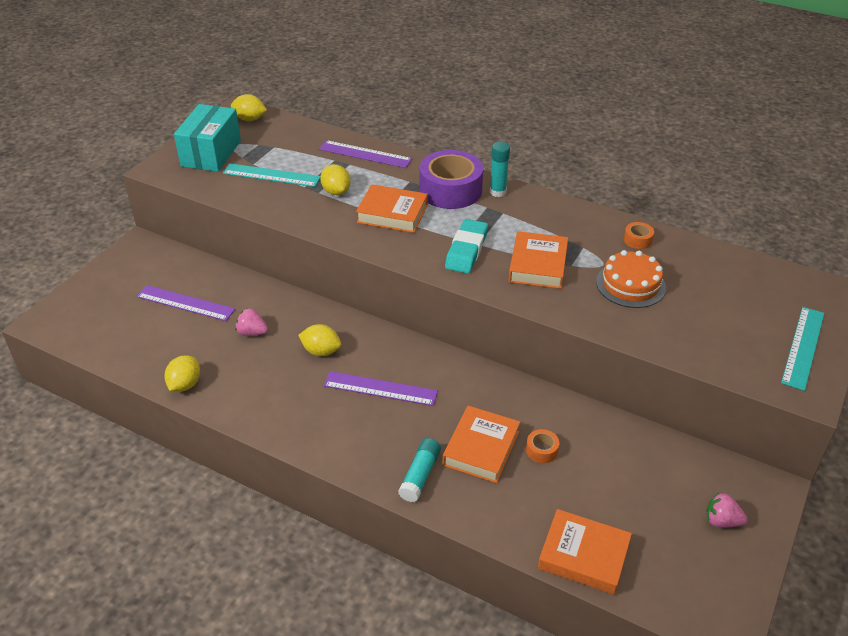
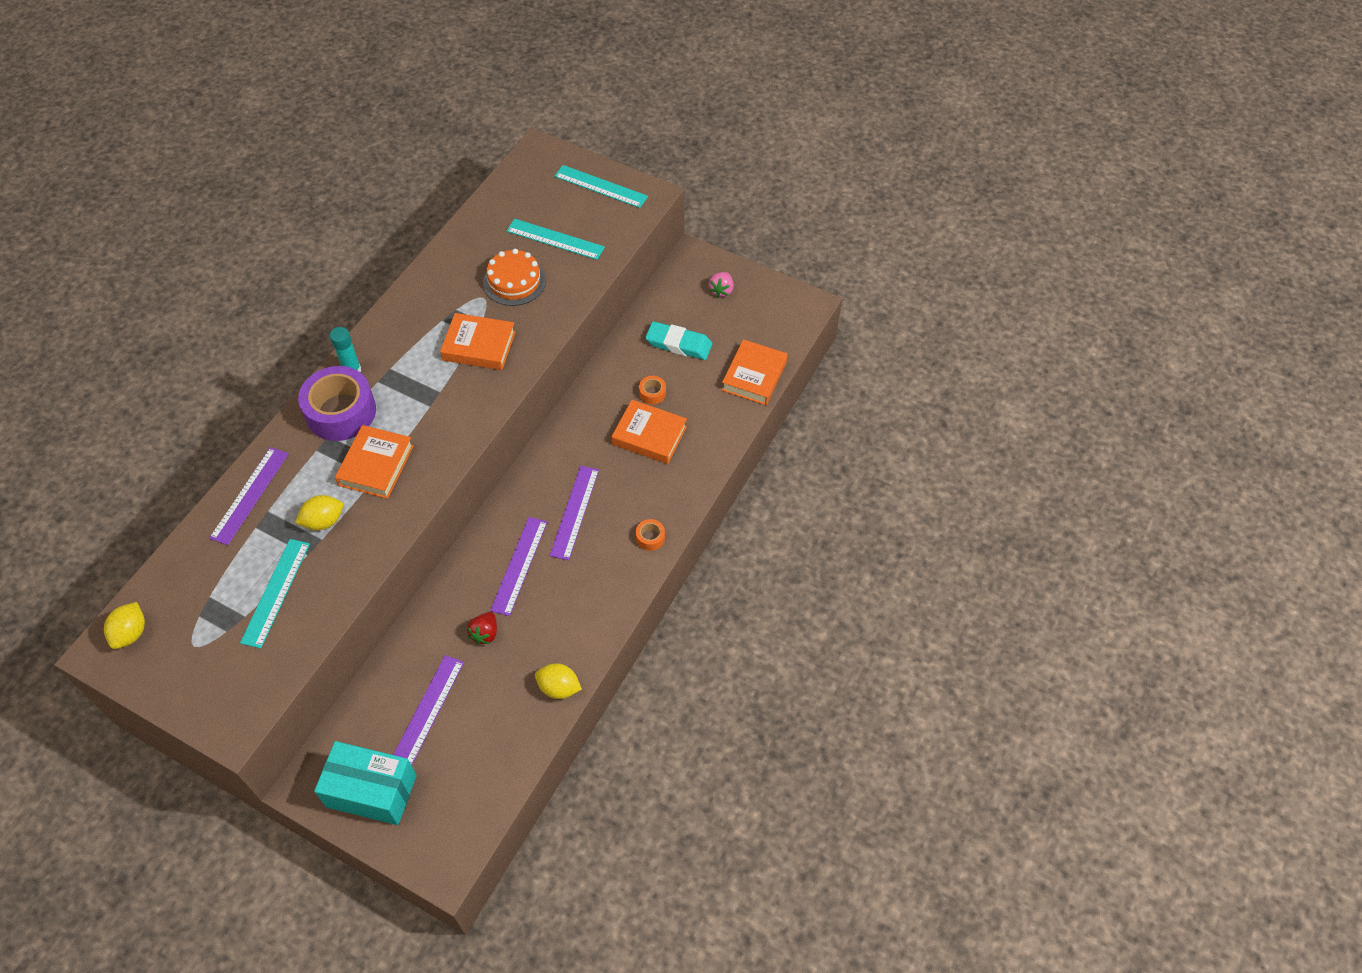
camera: 90 degrees left, 15 degrees up
(211, 153) = (209, 669): turquoise box -> turquoise box (371, 791)
(252, 332) = (485, 633): pink strawberry -> red strawberry
(321, 351) = (519, 565): yellow lemon -> purple ruler
(420, 475) = (678, 480): turquoise glue stick -> none
(466, 250) = (449, 401): turquoise eraser -> turquoise eraser (678, 344)
(637, 240) = (450, 268): orange tape -> orange tape (650, 538)
(702, 312) = (555, 239): none -> turquoise ruler

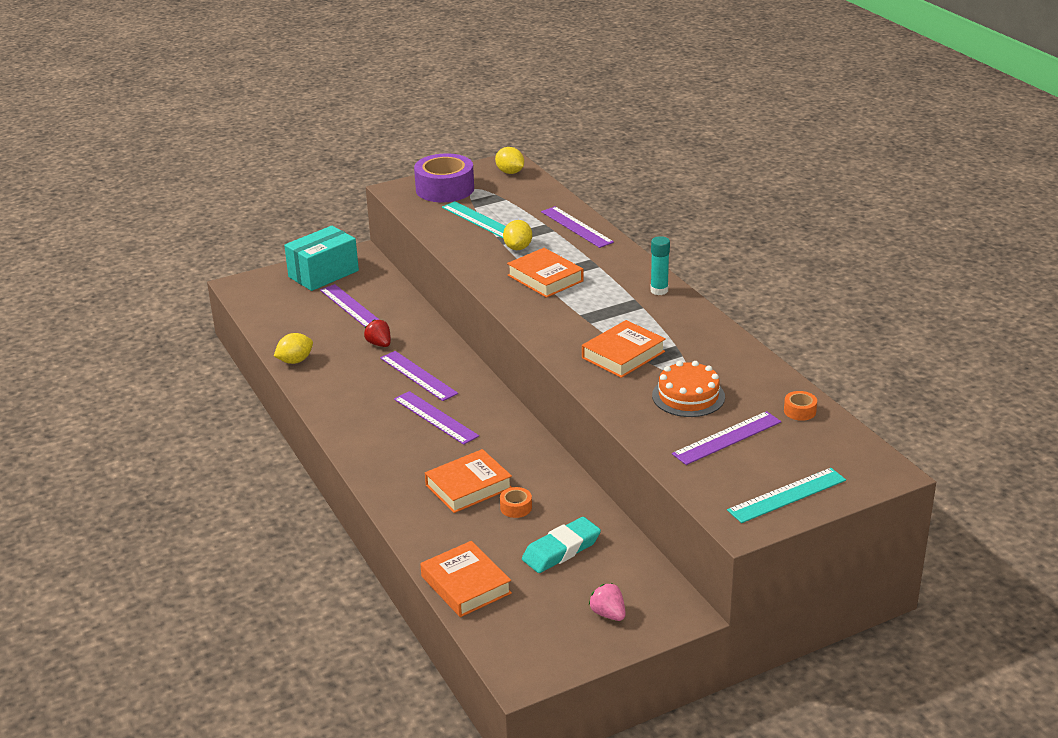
camera: 125 degrees right, 25 degrees down
(341, 412) = (618, 276): purple tape -> purple tape (445, 189)
(555, 239) = (727, 438): turquoise ruler -> purple ruler
(650, 538) = (363, 447): orange tape -> orange tape (799, 411)

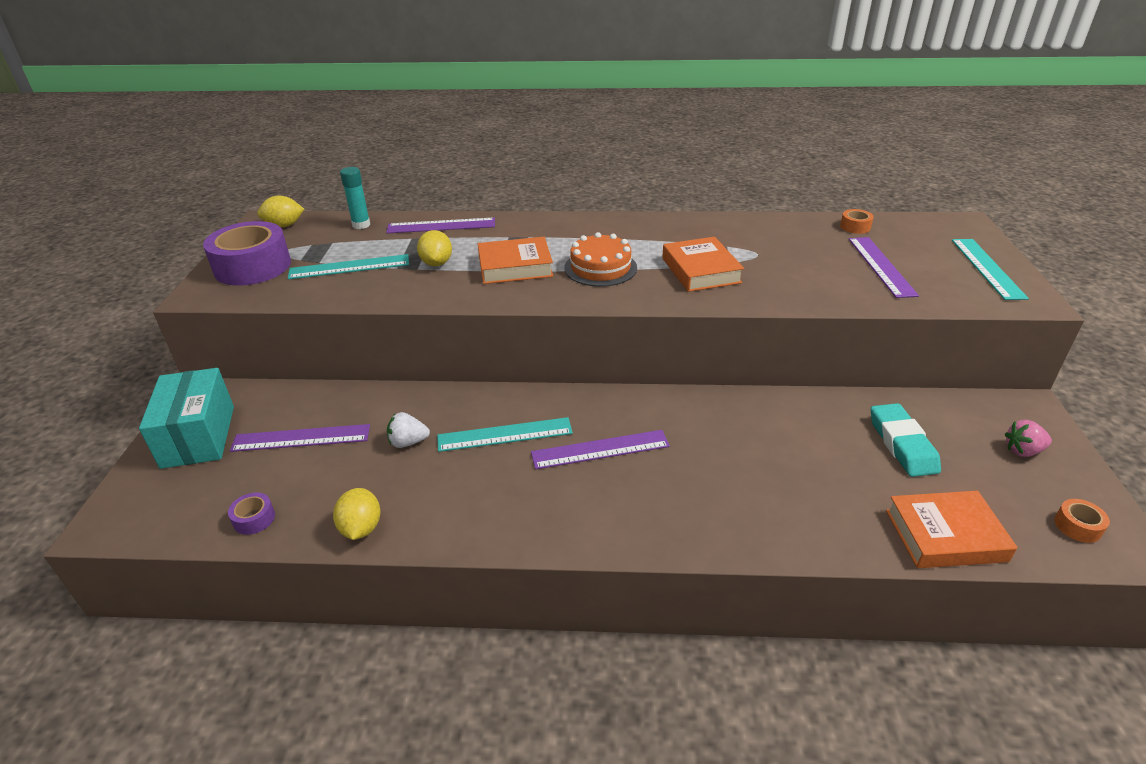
camera: 60 degrees left, 5 degrees up
(275, 325) = (254, 519): none -> purple tape
(379, 344) = (408, 442): red strawberry -> white strawberry
(418, 376) = (505, 435): purple ruler -> turquoise ruler
(468, 487) = (753, 470): orange book -> none
(516, 507) = (811, 449): orange tape -> orange tape (1077, 526)
(518, 248) = (437, 263): yellow lemon -> yellow lemon turned 45 degrees clockwise
(659, 290) = (604, 224): turquoise glue stick -> turquoise glue stick (361, 225)
(688, 396) = (799, 262): orange cake -> orange cake (600, 268)

